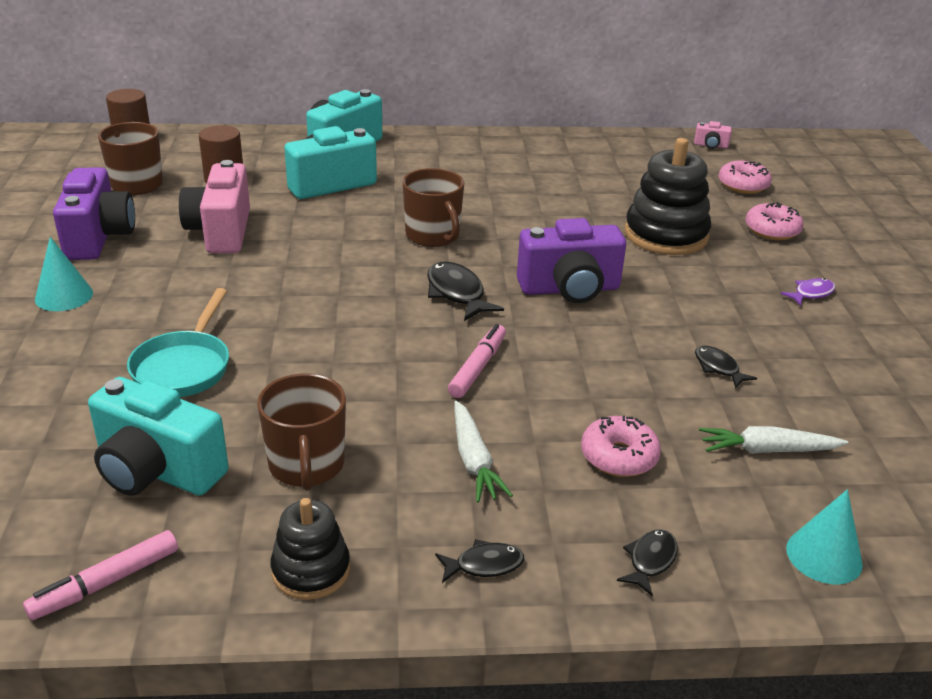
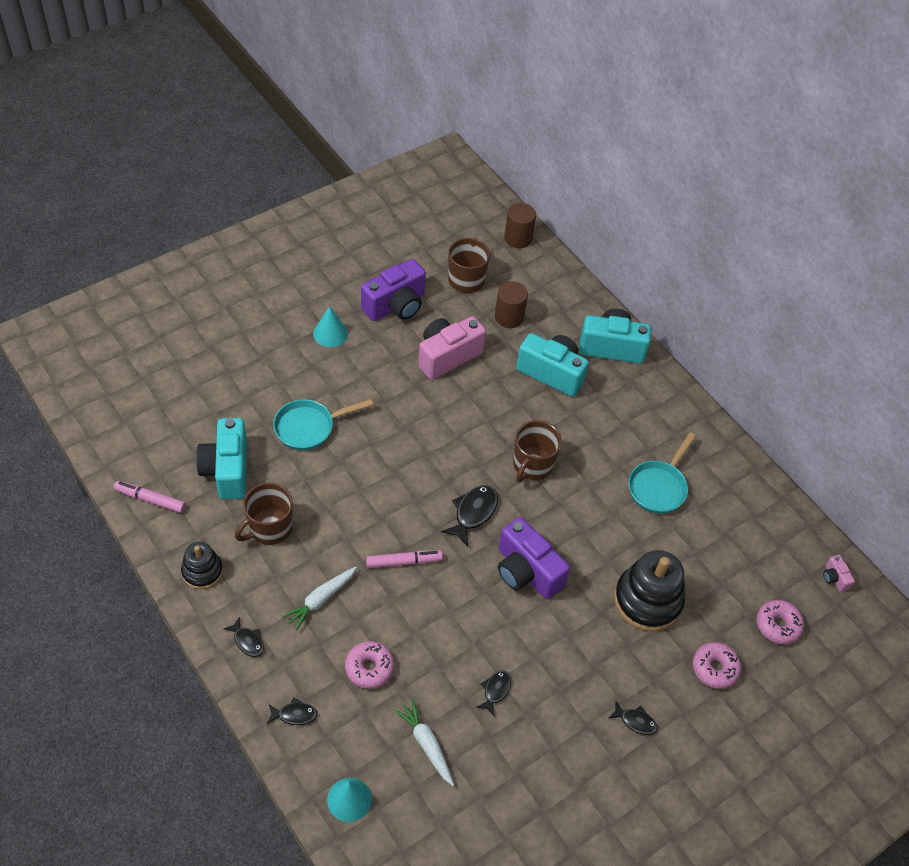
camera: 55 degrees right, 20 degrees up
(535, 182) = (658, 487): none -> turquoise pan
(811, 293) = (635, 721): purple fish -> black fish

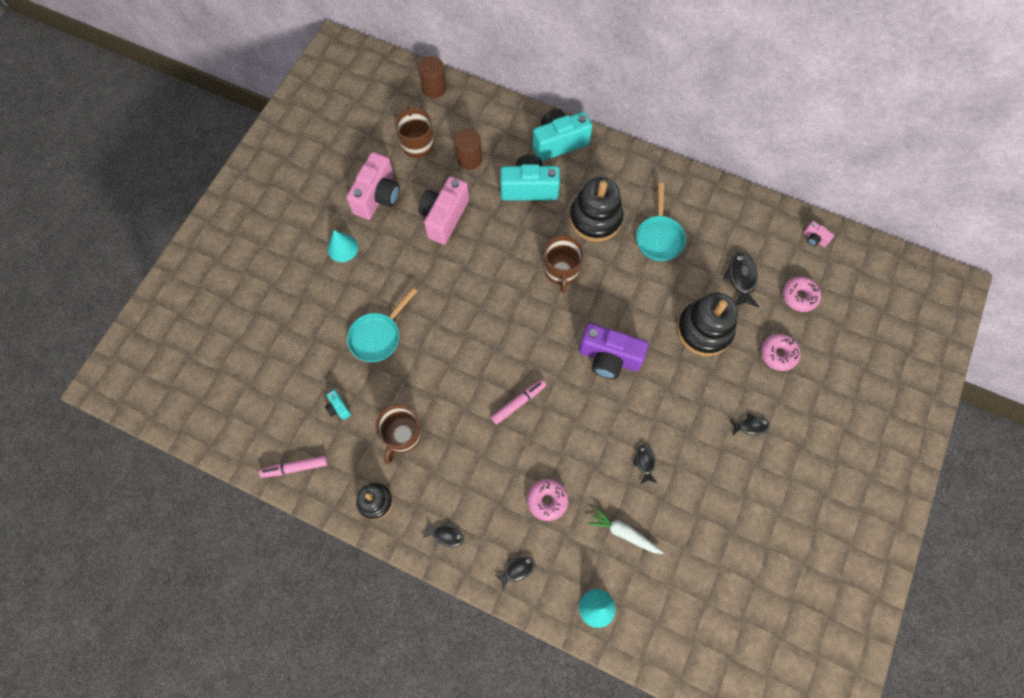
camera: 25 degrees left, 15 degrees up
(227, 470) = (338, 408): turquoise camera -> turquoise camera, size x0.44
(320, 599) = (478, 469): white carrot -> none
(395, 306) = (378, 196): purple camera -> pink camera
(473, 513) = (543, 334): black fish -> black fish (741, 279)
(602, 435) = (595, 219): none -> black stacking toy

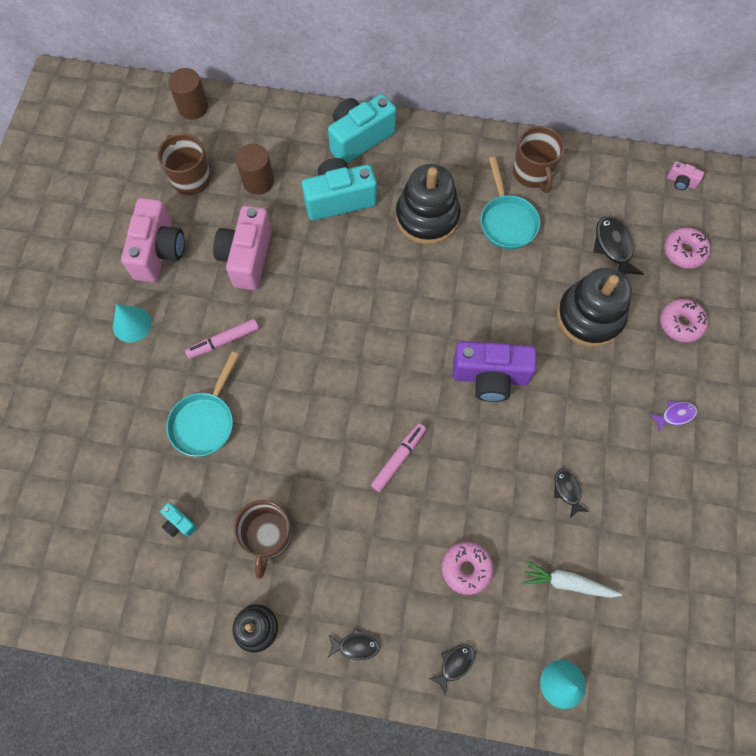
camera: 15 degrees left, 0 degrees up
(295, 468) = (144, 613): pink marker -> pink marker (223, 341)
(561, 271) = (405, 288): brown mug -> brown mug (532, 173)
(750, 426) = (675, 415): black fish -> purple fish

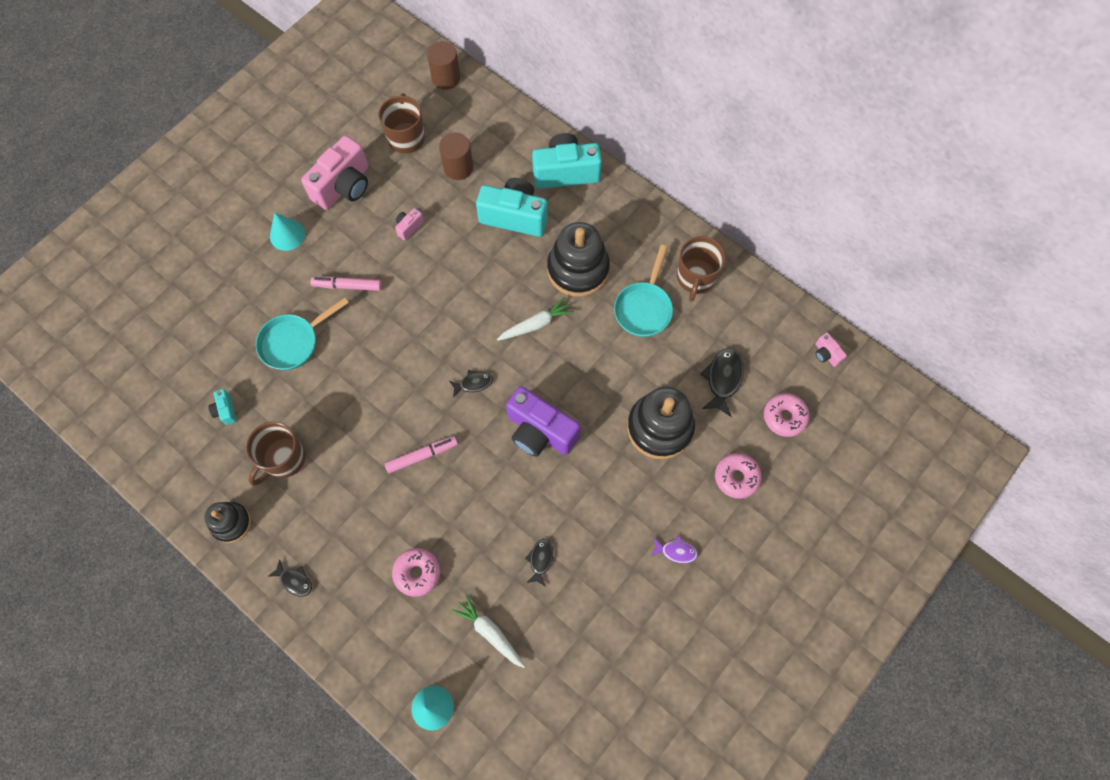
camera: 30 degrees right, 0 degrees up
(247, 257) = (409, 227): pink camera -> pink camera, size x0.44
(422, 284) = (536, 324): none -> white carrot
(455, 664) = (359, 640): black fish -> black fish (473, 383)

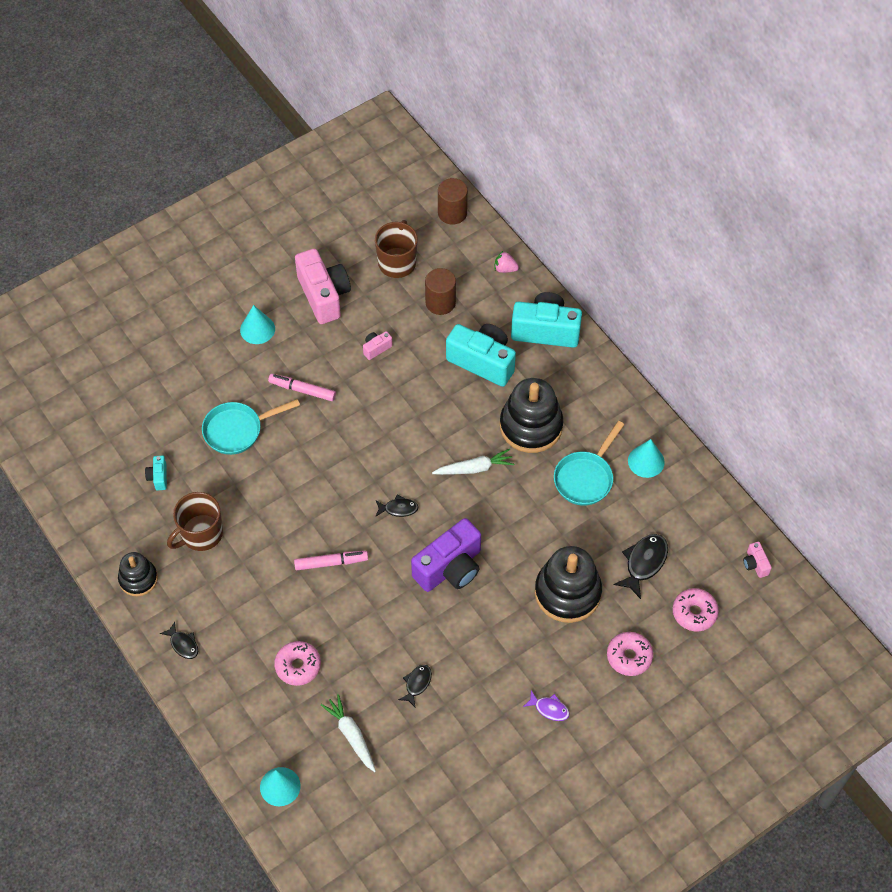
camera: 15 degrees right, 10 degrees down
(344, 186) = (324, 295): pink camera -> pink camera turned 75 degrees counterclockwise
(510, 121) = (505, 269): none -> pink strawberry
(540, 431) = (450, 568): purple camera -> purple camera turned 90 degrees counterclockwise
(695, 278) = (646, 461): brown mug -> turquoise cone

